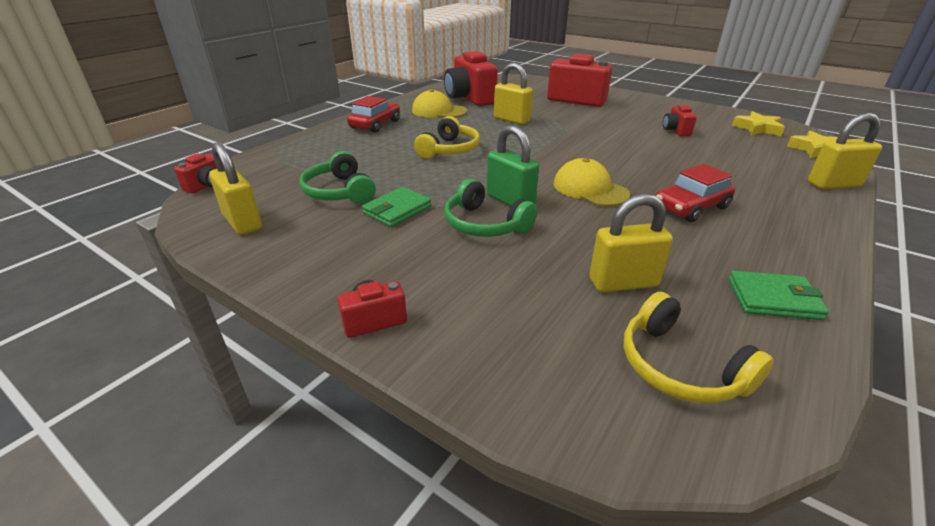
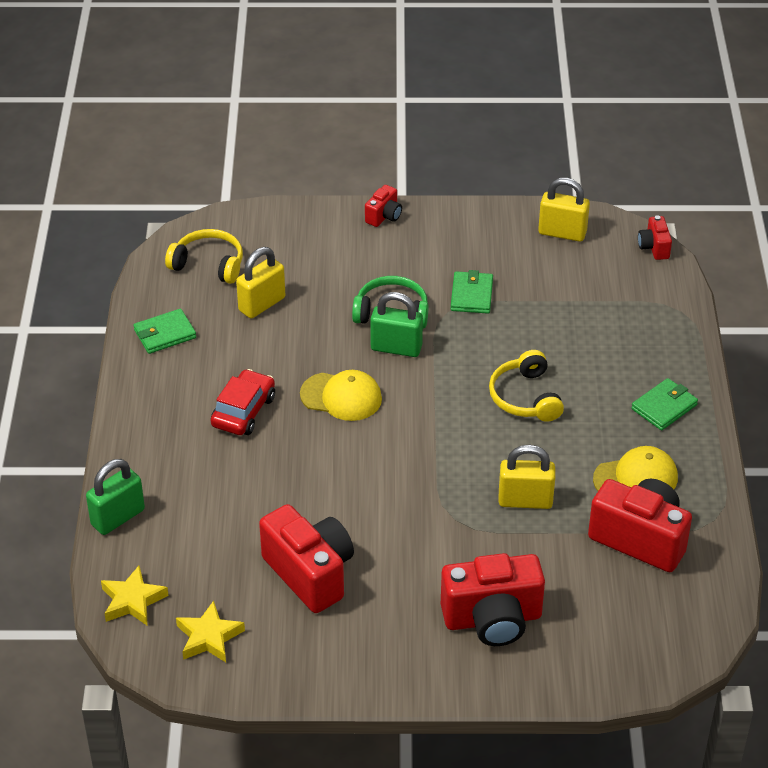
camera: 145 degrees right, 10 degrees up
(339, 192) = (542, 292): green headphones -> none
(375, 124) = (664, 407): red car -> green wallet
(675, 131) = (310, 573): red camera -> red camera, size x2.06
(833, 184) = (118, 517): yellow padlock -> green padlock

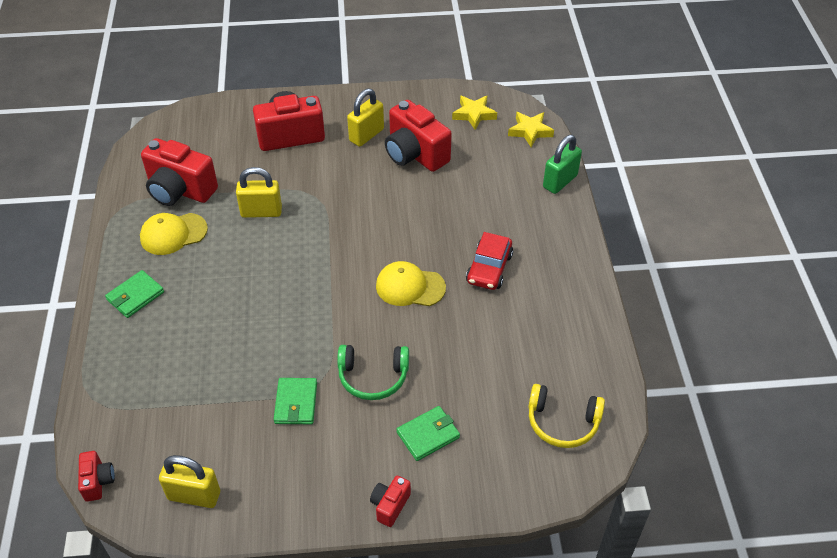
camera: 175 degrees right, 5 degrees up
(165, 334) = (578, 338): green wallet -> green wallet (428, 435)
(262, 304) = (498, 377): yellow padlock -> yellow padlock (366, 135)
(396, 348) = (366, 338): green padlock -> none
(525, 397) = (253, 297): yellow headphones -> none

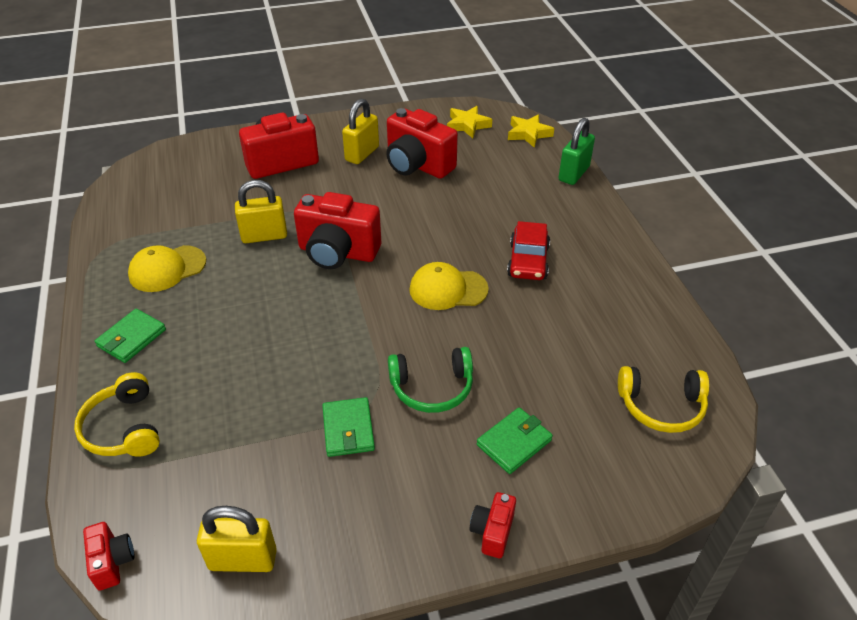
camera: 10 degrees left, 5 degrees down
(119, 375) = (124, 428): none -> yellow headphones
(180, 190) = (168, 225): red camera -> red camera (337, 252)

